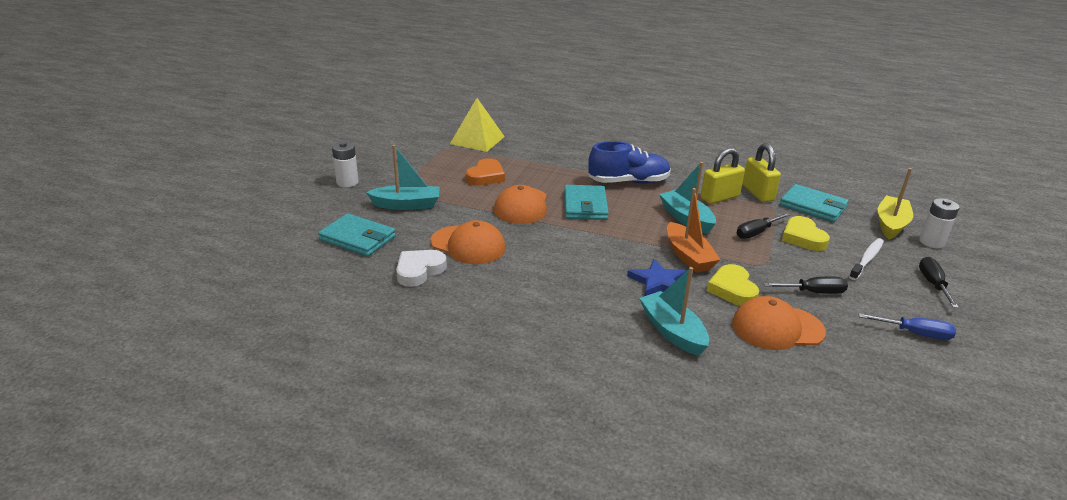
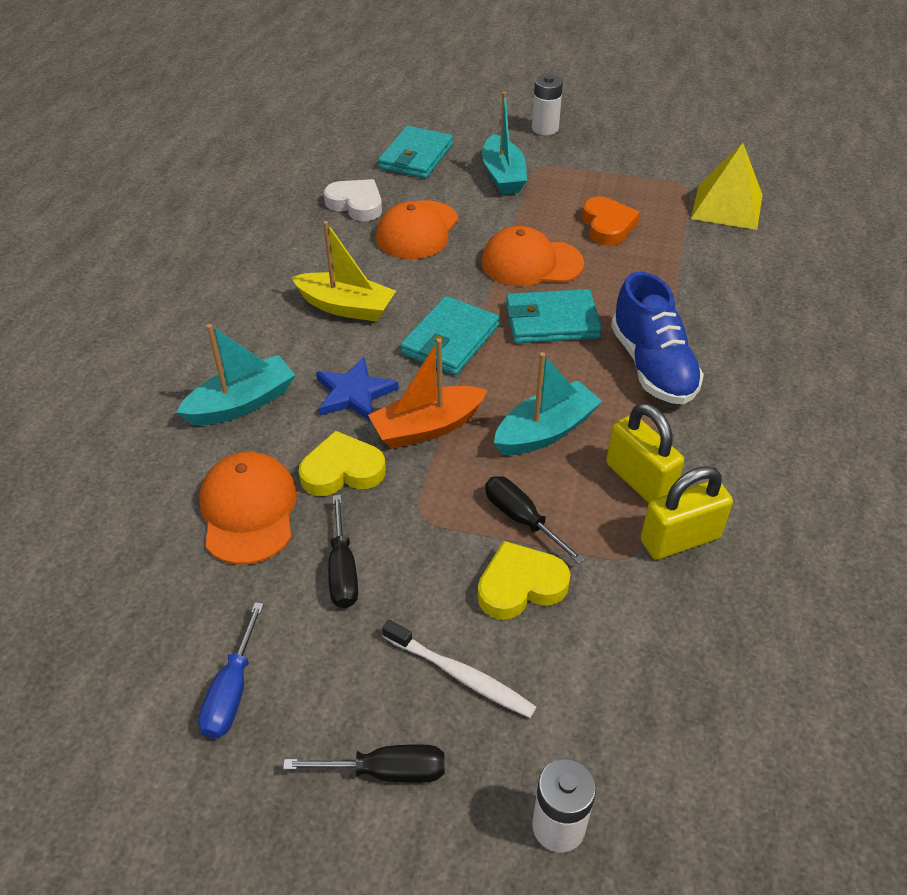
camera: 85 degrees right, 15 degrees up
(486, 176) = (607, 226): orange heart -> orange heart turned 120 degrees counterclockwise
(813, 206) = (655, 625): turquoise wallet -> turquoise wallet (450, 340)
(891, 224) = (620, 760): yellow boat -> yellow boat (346, 307)

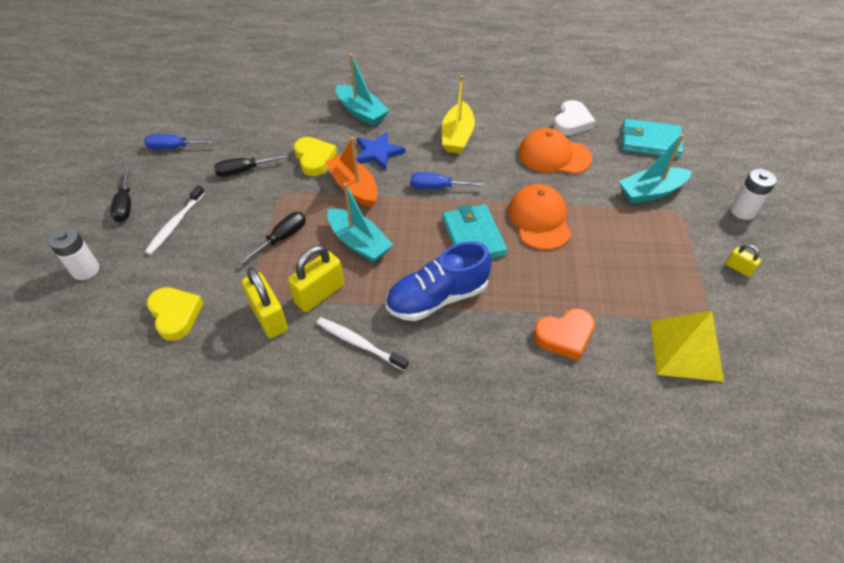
camera: 80 degrees right, 5 degrees up
(249, 510) = (283, 131): orange cap -> none
(450, 340) = (438, 187): turquoise wallet -> blue screwdriver
(520, 585) = (232, 242): yellow heart -> yellow heart (175, 314)
(607, 226) = (610, 262): orange heart -> orange heart (564, 336)
(624, 151) = (738, 268): none -> yellow padlock
(725, 445) = (360, 344): none -> white toothbrush

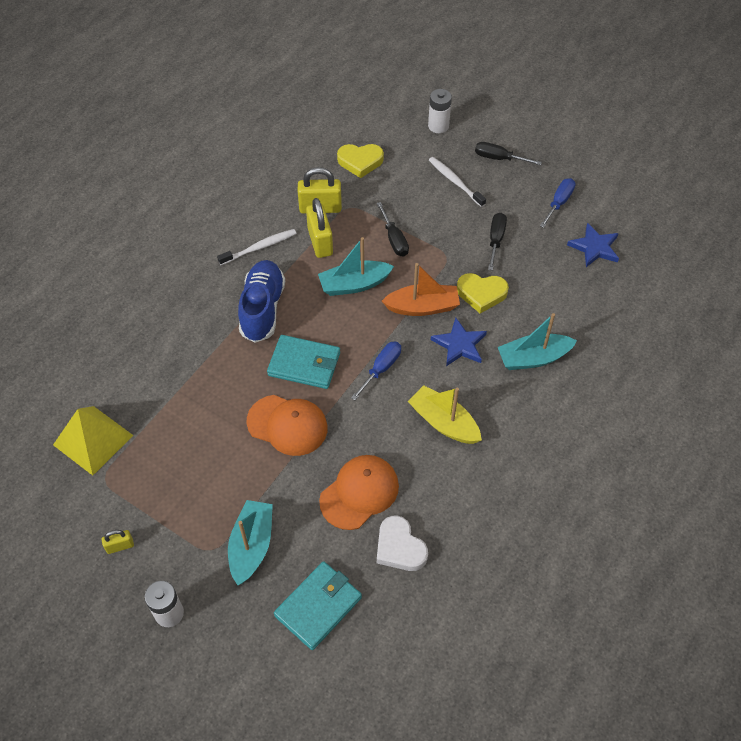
camera: 120 degrees right, 5 degrees up
(221, 114) = (594, 247): none -> blue star
(564, 336) = (168, 369): orange heart -> none

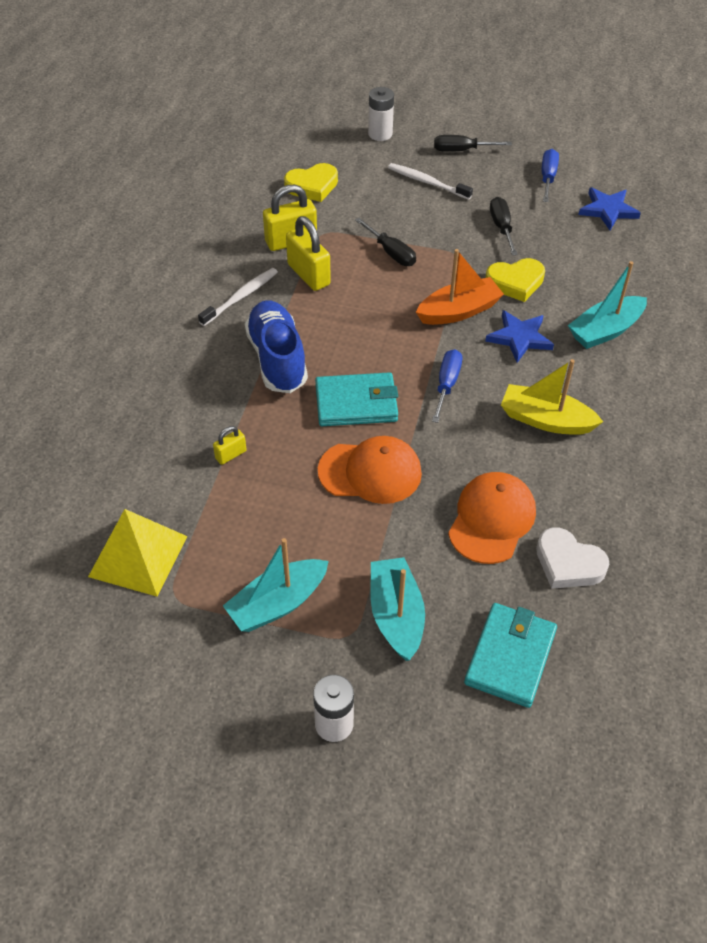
camera: 20 degrees left, 5 degrees down
(120, 546) = (232, 666): yellow padlock -> yellow padlock (231, 455)
(354, 284) = (370, 308): turquoise boat -> turquoise boat (277, 604)

